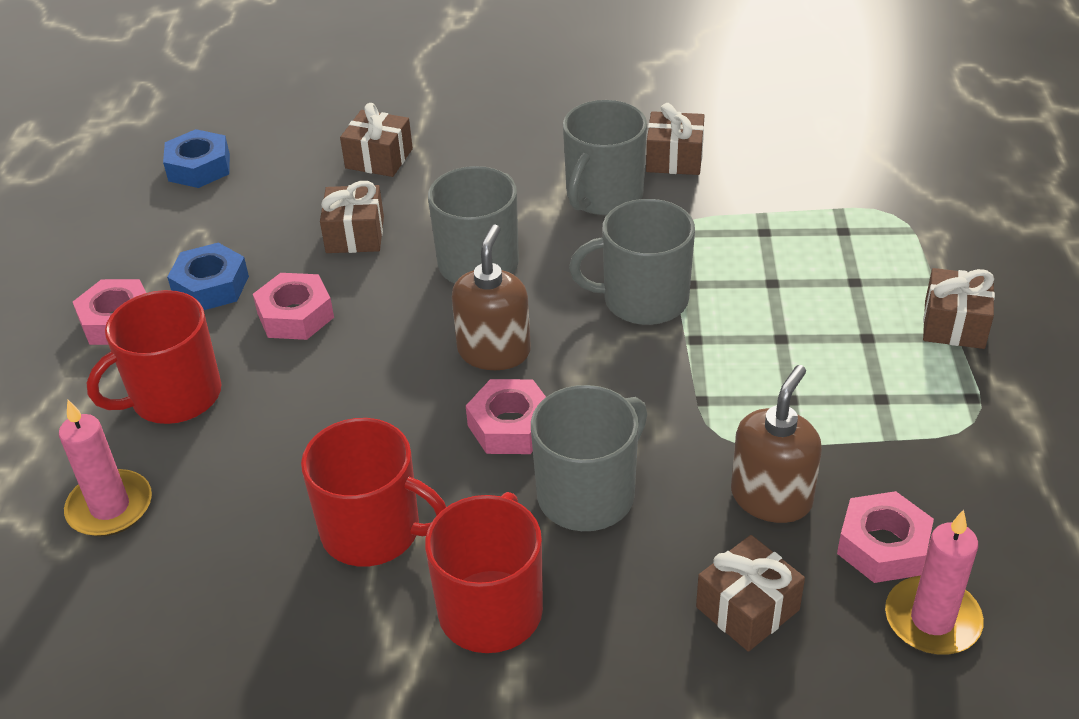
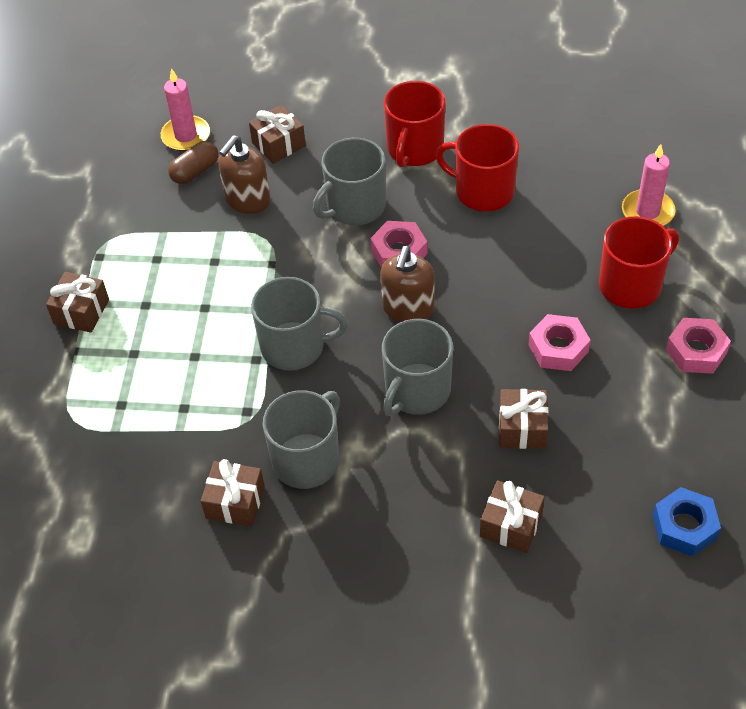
camera: 175 degrees left, 10 degrees up
(211, 286) = (632, 381): blue nut -> none
(882, 546) = (195, 171): pink nut -> brown capsule

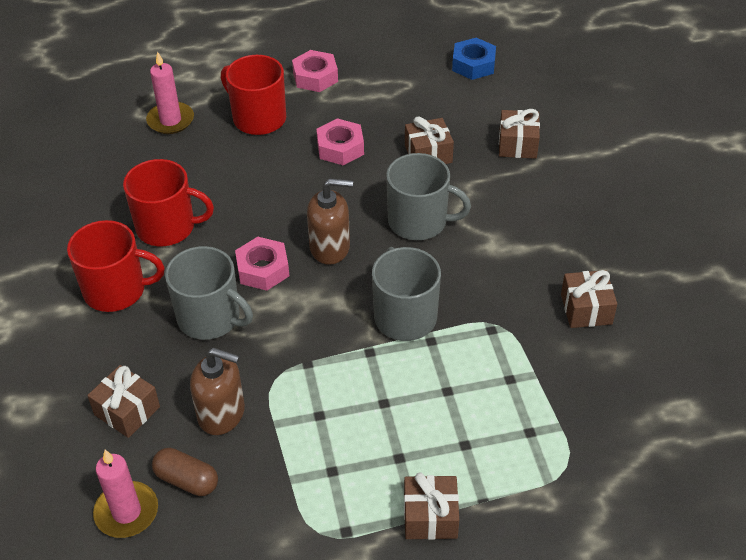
camera: 110 degrees left, 5 degrees down
(307, 459) = (520, 274): grey mug -> none
(483, 191) = (167, 227): red mug -> red mug turned 90 degrees counterclockwise

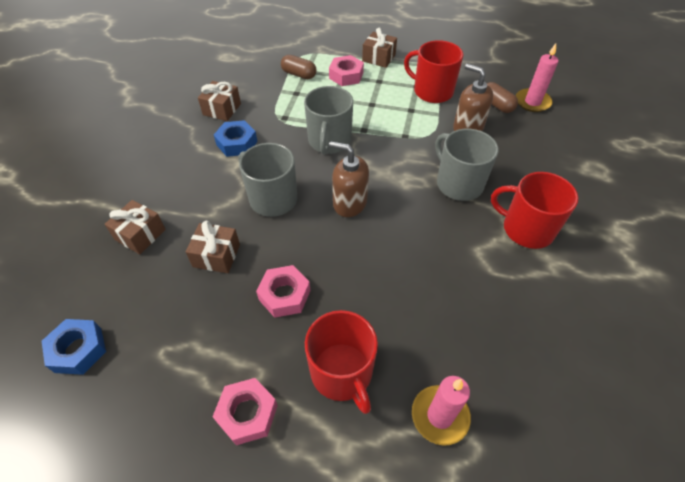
camera: 155 degrees left, 5 degrees up
(127, 411) = (527, 147): brown gift -> none
(167, 227) = (474, 271): red mug -> red mug (432, 91)
(263, 269) = (407, 204): pink nut -> pink nut (346, 75)
(518, 269) = (237, 143): none -> blue nut
(535, 418) = (299, 74): none -> brown capsule

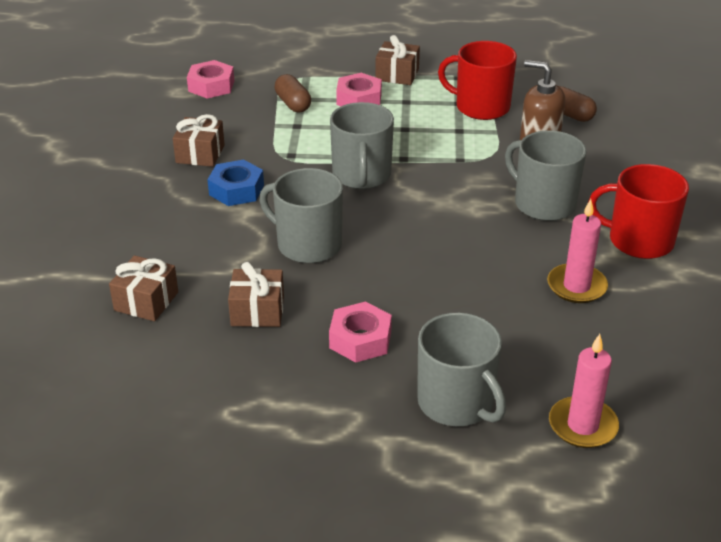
camera: 10 degrees left, 15 degrees down
(78, 350) = (118, 424): blue nut -> none
(247, 413) = (356, 454): pink nut -> pink nut (211, 86)
(299, 74) = (293, 104): brown capsule -> brown capsule turned 45 degrees clockwise
(342, 373) = (457, 403): red mug -> grey mug
(349, 203) = (410, 238): brown soap dispenser -> none
(532, 102) = (615, 107): pink candle -> pink candle (576, 286)

